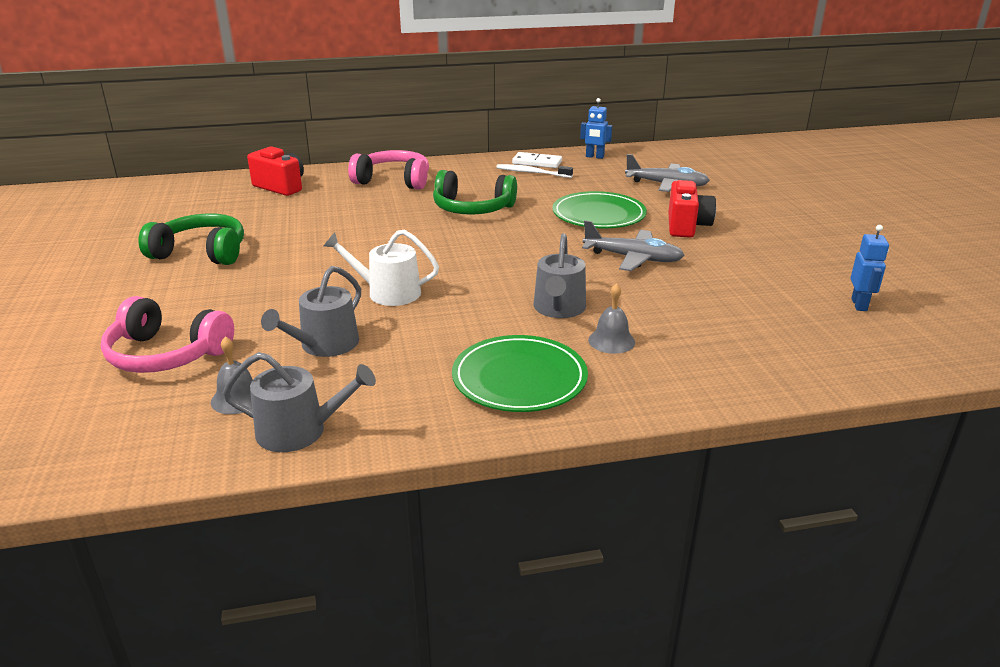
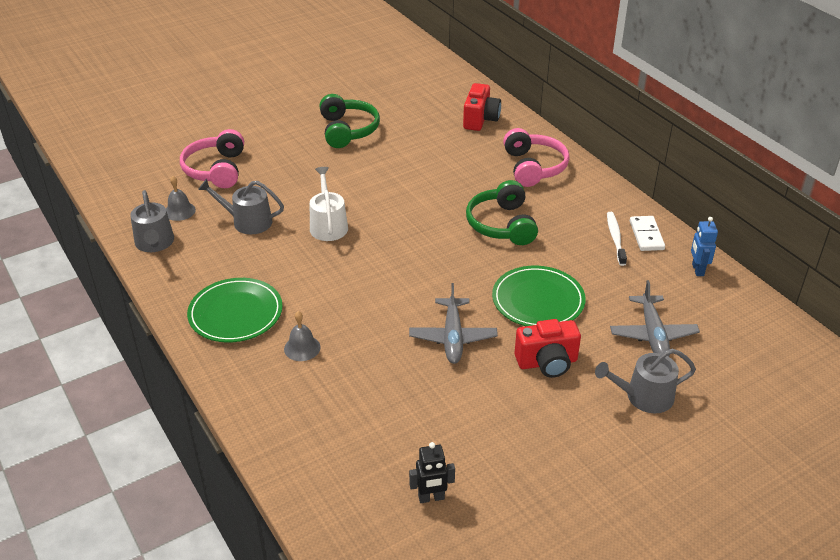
camera: 70 degrees right, 10 degrees up
(559, 309) = (340, 312): grey watering can -> grey watering can (644, 396)
(859, 305) = (431, 498): blue robot -> black robot

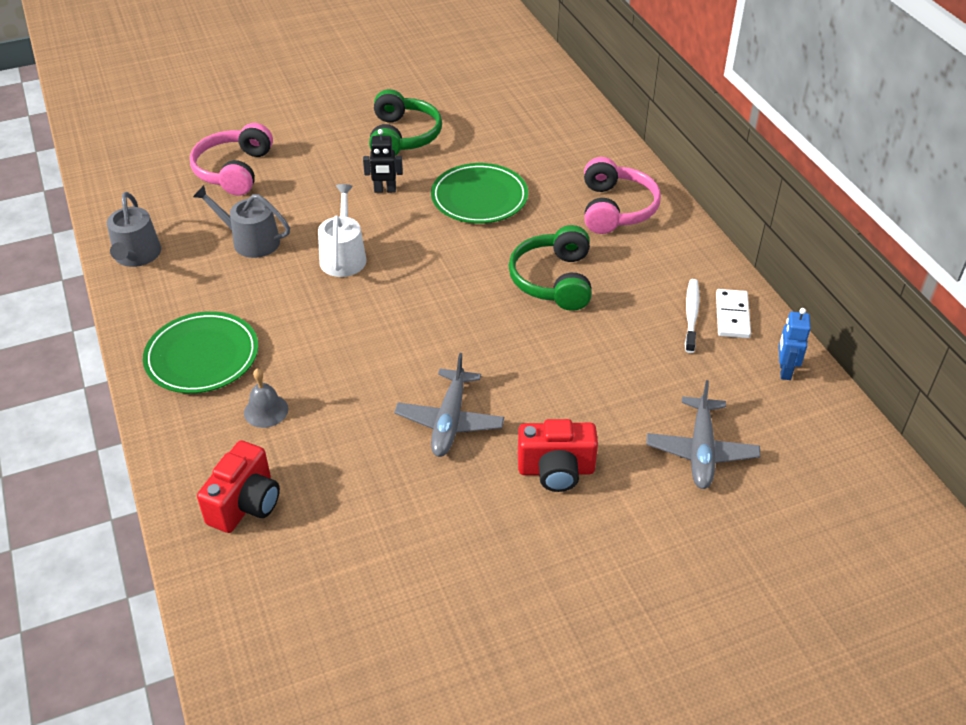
camera: 10 degrees right, 5 degrees up
(179, 211) = (177, 218): grey bell -> none
(431, 498) = (361, 628): black robot -> black robot (385, 190)
(480, 120) = (568, 139): red camera -> red camera (245, 504)
(538, 300) = (569, 386): green plate -> green plate (479, 197)
(644, 396) = (665, 533): grey watering can -> none

